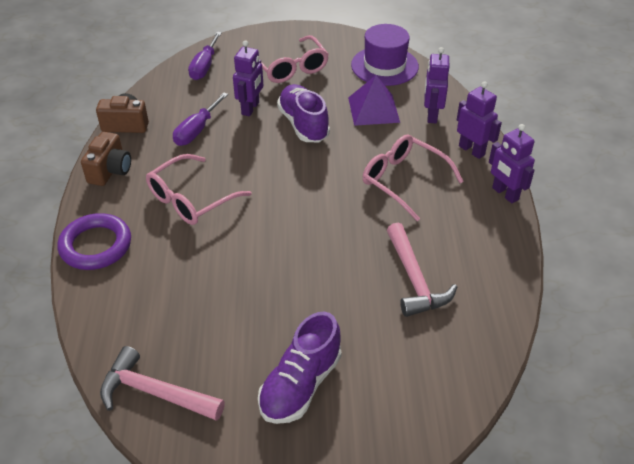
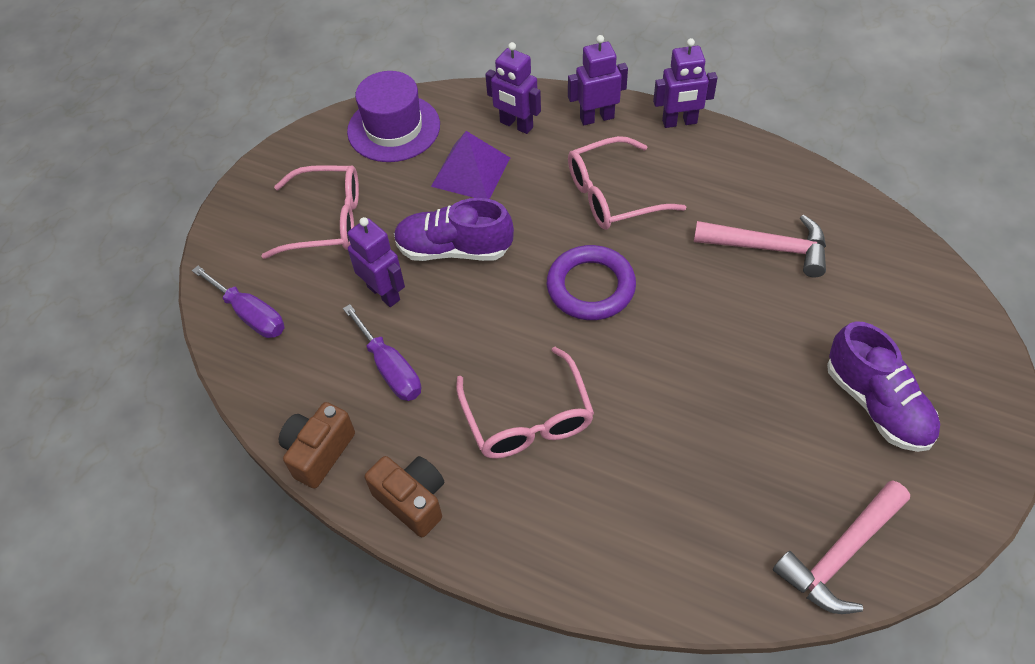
camera: 60 degrees left, 10 degrees up
(96, 245) = (559, 558): purple ring -> purple ring (590, 287)

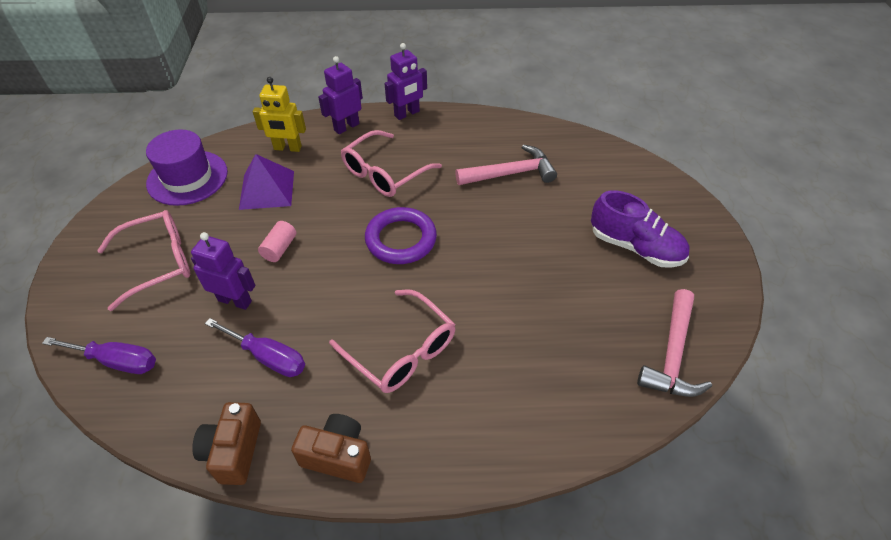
camera: 30 degrees left, 5 degrees down
(454, 249) = (280, 248): purple shoe -> pink cylinder
(516, 125) = (287, 148): purple robot -> yellow robot

